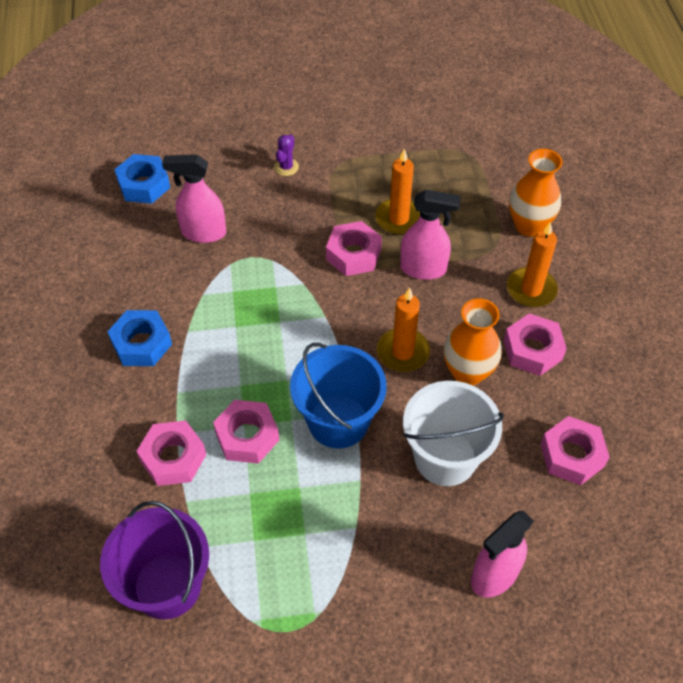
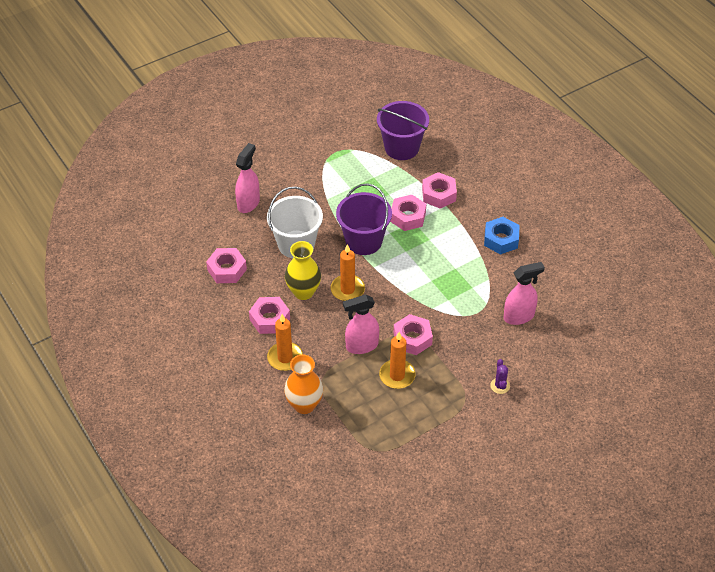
camera: 155 degrees right, 5 degrees down
(144, 185) = (585, 334): blue nut -> none
(338, 421) = (363, 241): blue bucket -> purple bucket
(467, 372) = (303, 292): orange vase -> yellow vase

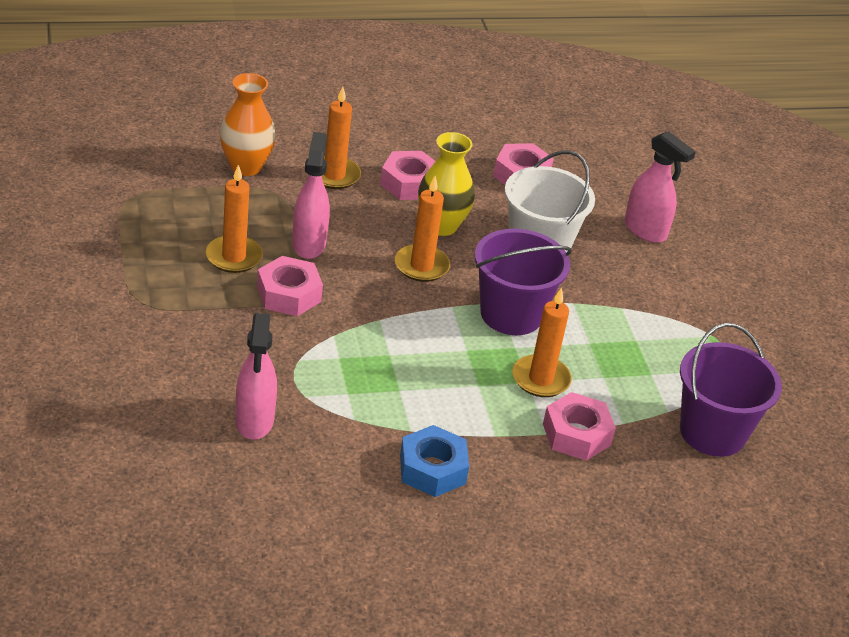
camera: 105 degrees right, 10 degrees down
(408, 217) = (540, 379): pink nut -> orange candle
(500, 386) = (140, 346): purple cactus -> none

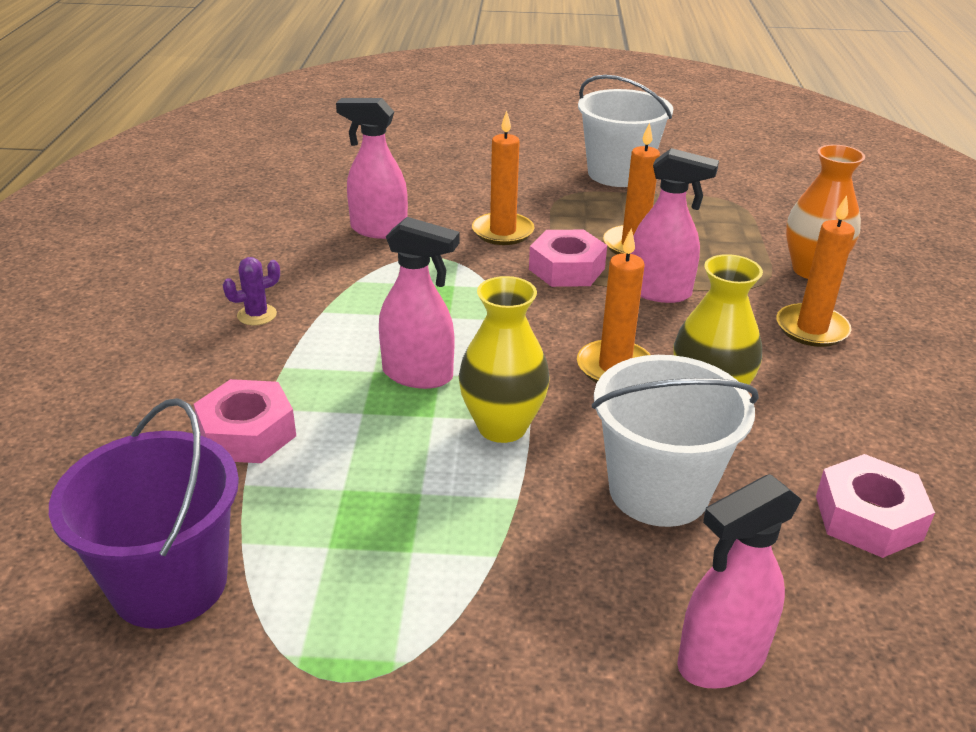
camera: 110 degrees right, 5 degrees down
(80, 267) = (618, 173): none -> white bucket
(409, 183) = (809, 389): pink nut -> none
(432, 469) = (257, 315): blue nut -> purple cactus
(473, 360) = (418, 375): none -> pink spray bottle
(511, 314) = (502, 427): purple bucket -> yellow vase
(540, 379) = (362, 425): orange candle -> orange candle (503, 232)

